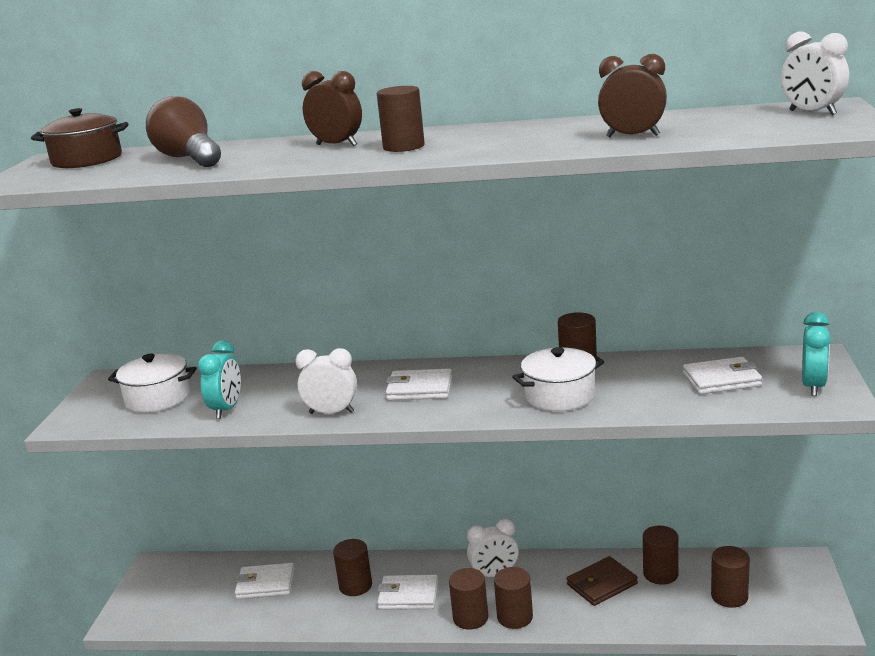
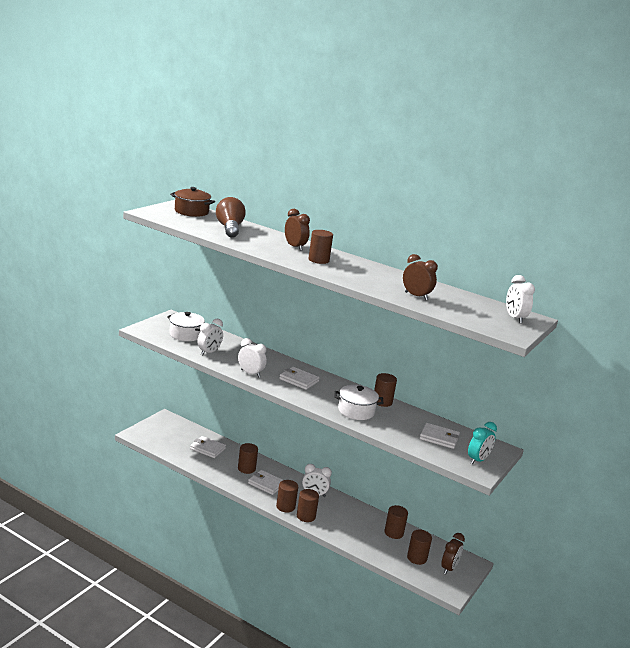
camera: 20 degrees right, 0 degrees up
(226, 409) = (209, 352): turquoise clock -> white clock
(602, 584) = (360, 523): brown wallet -> none
(785, 588) = (449, 568): none -> brown clock

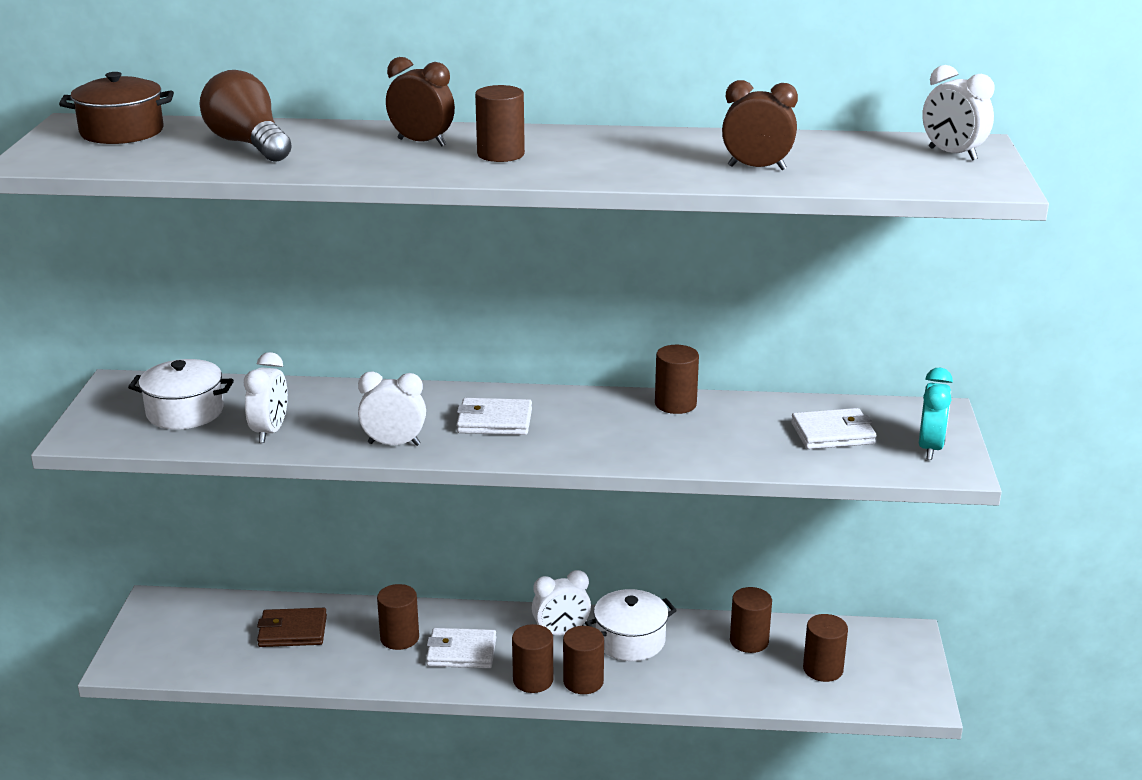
camera: 25 degrees left, 5 degrees up
(207, 449) = (292, 631): white wallet -> brown wallet
(356, 411) = (653, 440): white pot -> white pot (630, 640)
(449, 568) = (885, 663): brown clock -> none

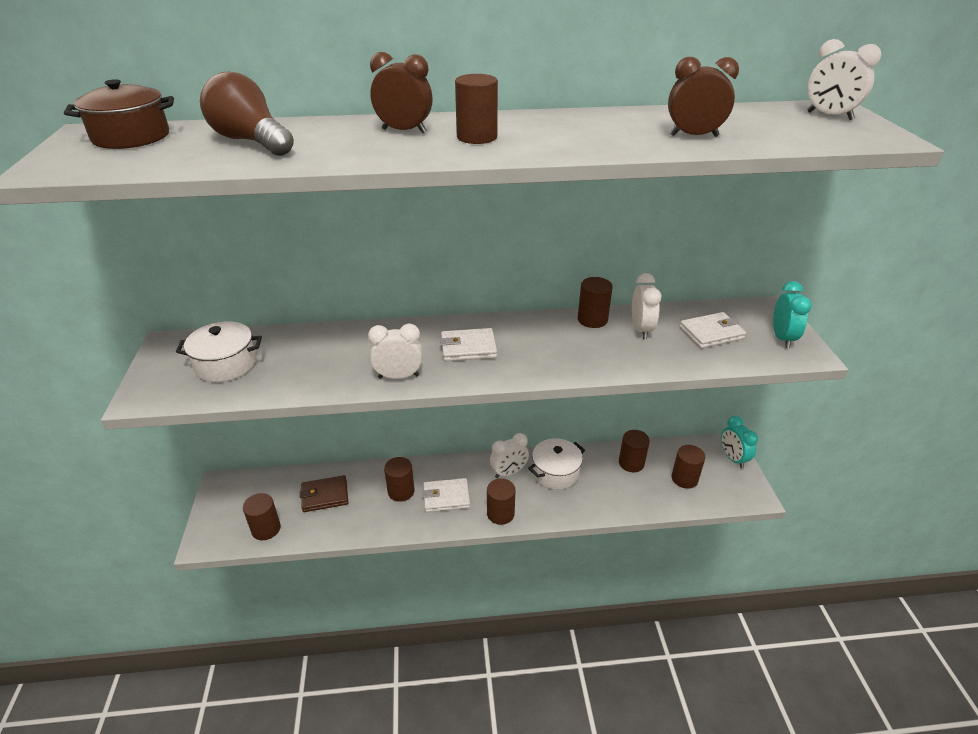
camera: 10 degrees left, 10 degrees up
(270, 431) = (298, 375): white clock -> white clock (641, 329)
(583, 681) = (534, 510): brown cylinder -> brown cylinder (266, 529)
(910, 652) = (733, 458): none -> turquoise clock

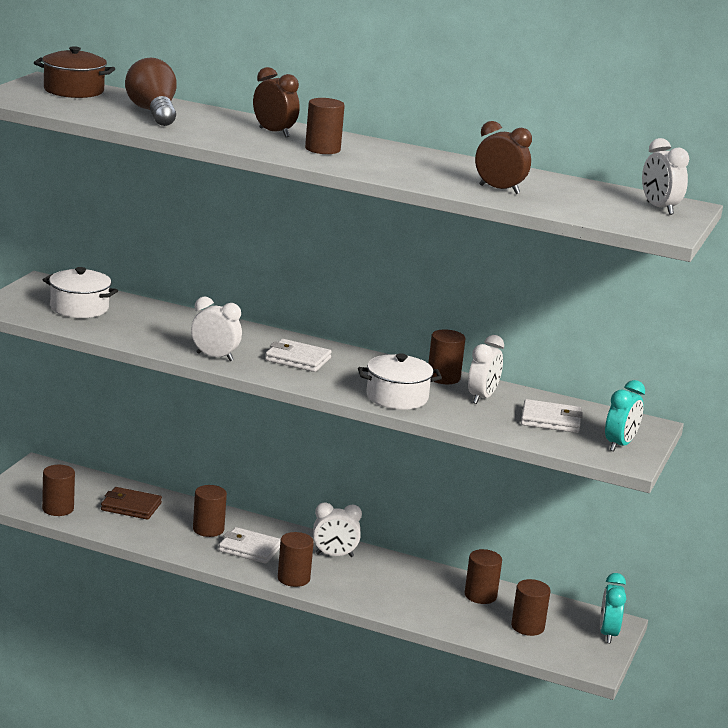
camera: 25 degrees right, 15 degrees down
(555, 473) = (385, 573): white pot -> white pot (397, 397)

